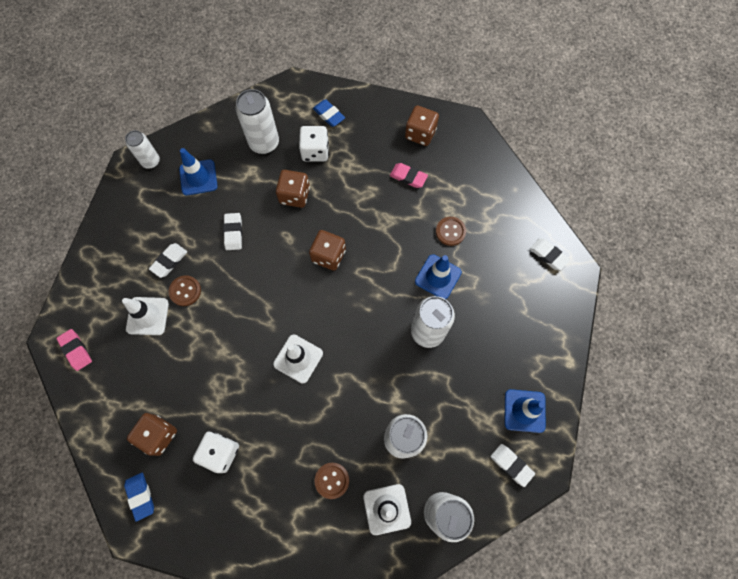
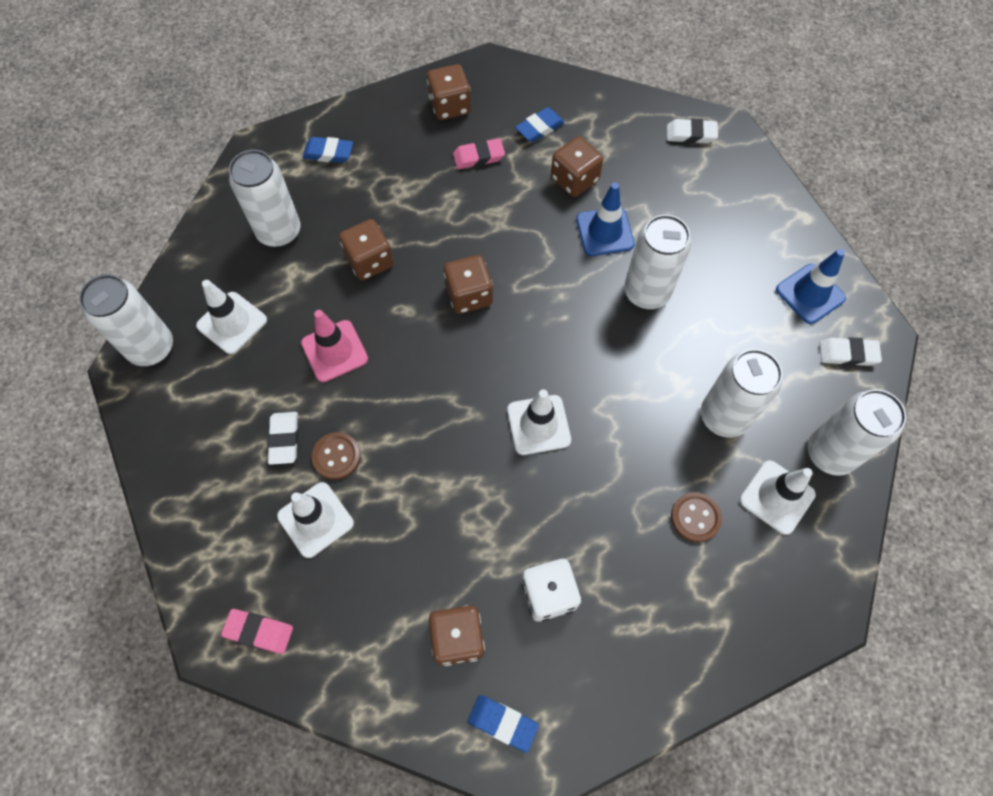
camera: 40 degrees left, 5 degrees down
(151, 161) = (151, 348): white can -> white can, size x1.60
(198, 177) = (232, 323): blue traffic cone -> white traffic cone
(233, 233) = (334, 351): white eraser -> pink traffic cone
(315, 151) = (349, 200): white dice -> none
(450, 231) = (574, 179): brown button -> brown dice
(460, 184) = (539, 128): none -> blue eraser

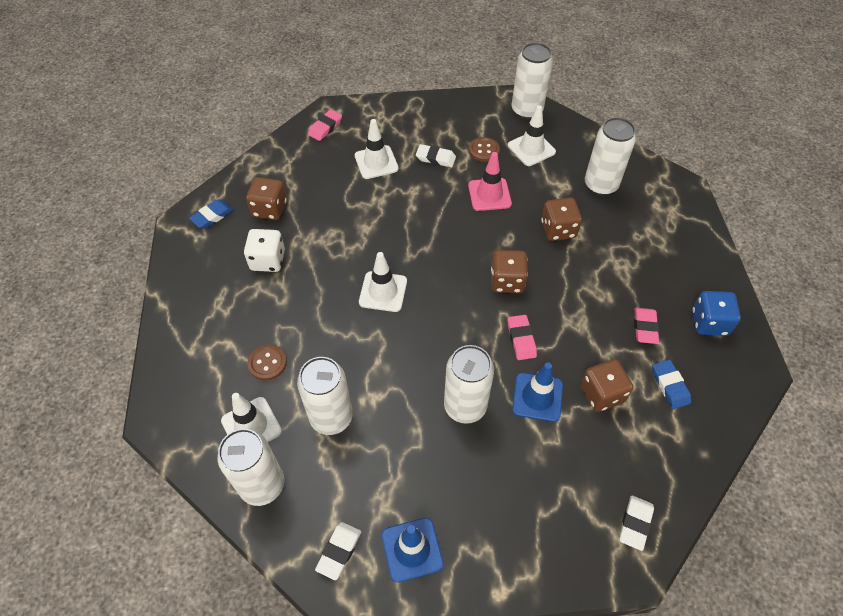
camera: 110 degrees right, 10 degrees down
(328, 153) = (671, 228): blue eraser -> none
(336, 456) = (412, 180): brown button -> brown button (484, 150)
(450, 106) = (709, 322): brown dice -> blue dice
(542, 262) = (521, 339): none -> pink eraser

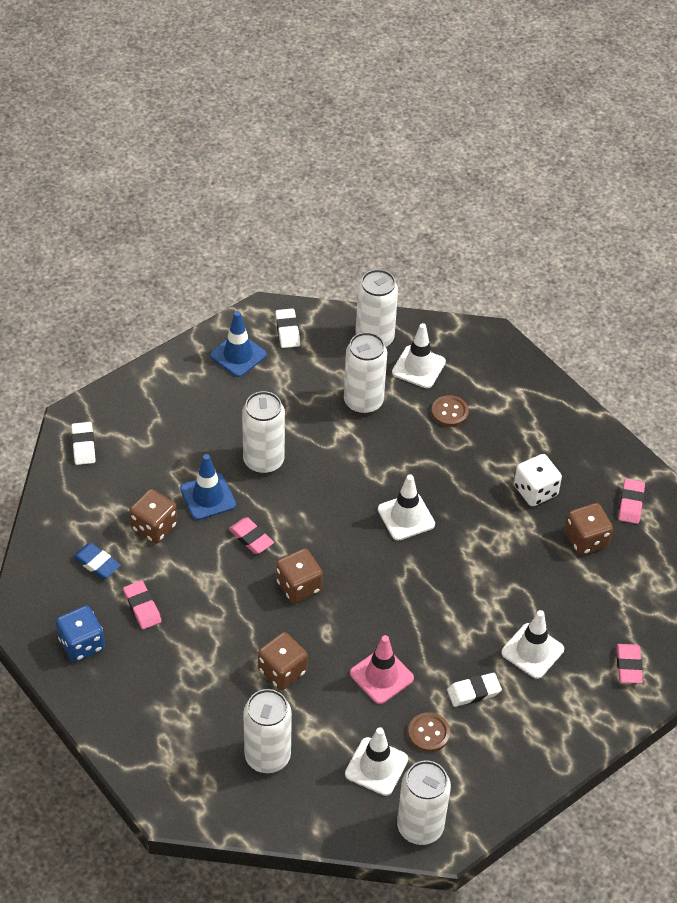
camera: 145 degrees right, 5 degrees down
(212, 216) = (631, 504): blue eraser -> pink eraser

